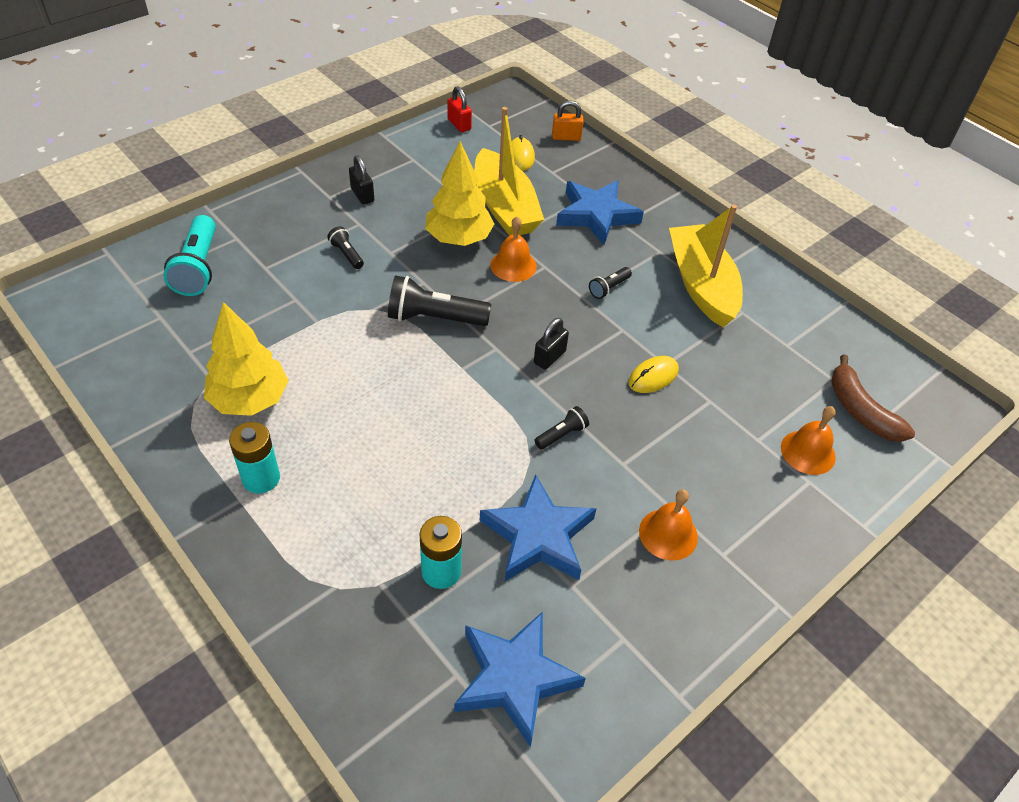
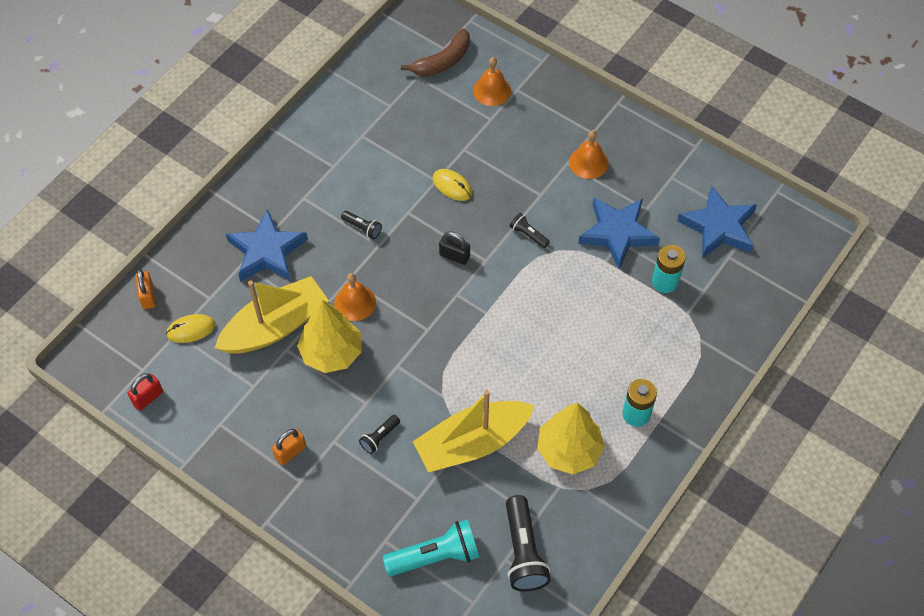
camera: 100 degrees left, 10 degrees up
(362, 195) = (290, 452): black padlock -> orange padlock
(434, 318) = (437, 346): black flashlight -> black flashlight (523, 551)
(701, 285) = (338, 164): yellow boat -> yellow boat (472, 443)

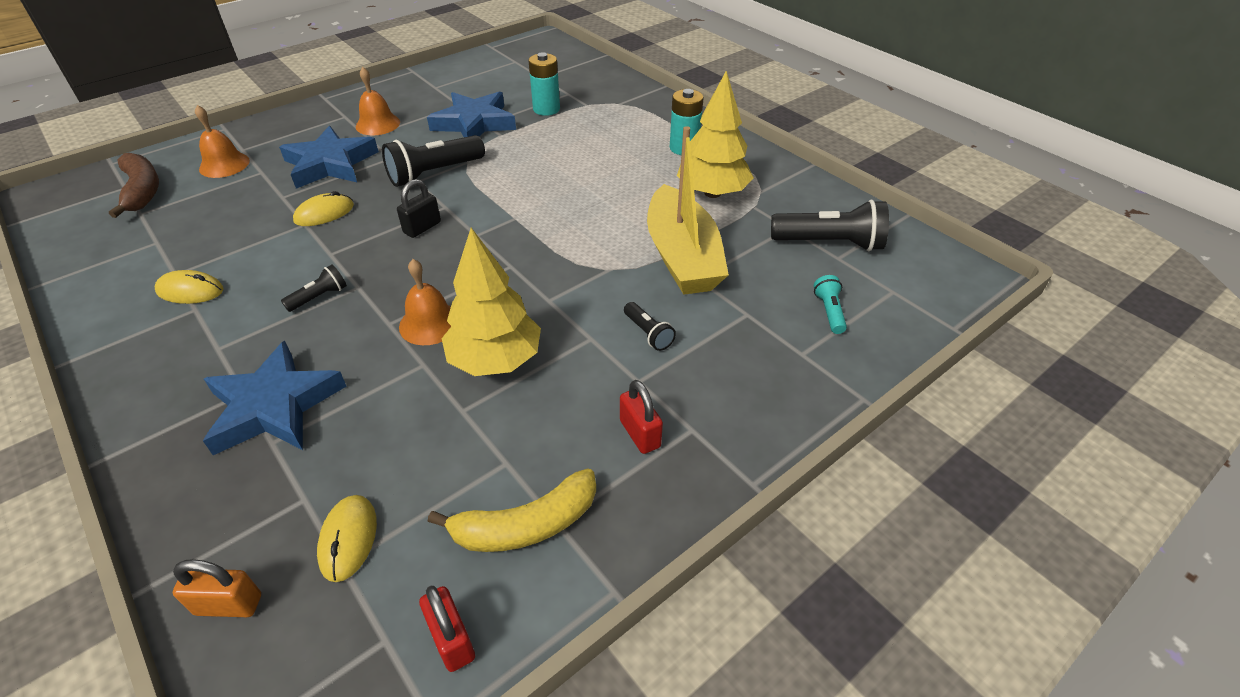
camera: 75 degrees left, 15 degrees down
(215, 410) = (526, 525): none -> yellow banana
(275, 326) = (414, 417): yellow boat -> none
(290, 452) = (640, 434): orange padlock -> red padlock
(348, 154) = (190, 291): none -> yellow mouse
(435, 556) = (829, 312): turquoise flashlight -> turquoise flashlight, size x0.51
(528, 235) = (434, 173): black flashlight -> black flashlight, size x1.96
(718, 227) = (507, 75): blue star -> blue star (330, 164)

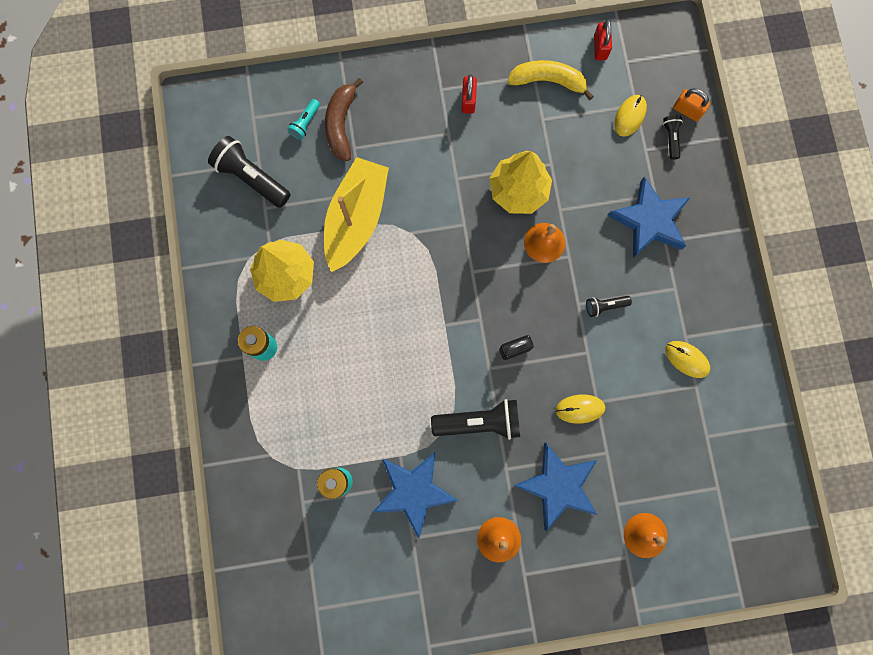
camera: 150 degrees left, 35 degrees up
(142, 191) = (715, 525): brown banana -> brown banana (341, 124)
(648, 333) = (421, 164): black flashlight -> black flashlight (671, 138)

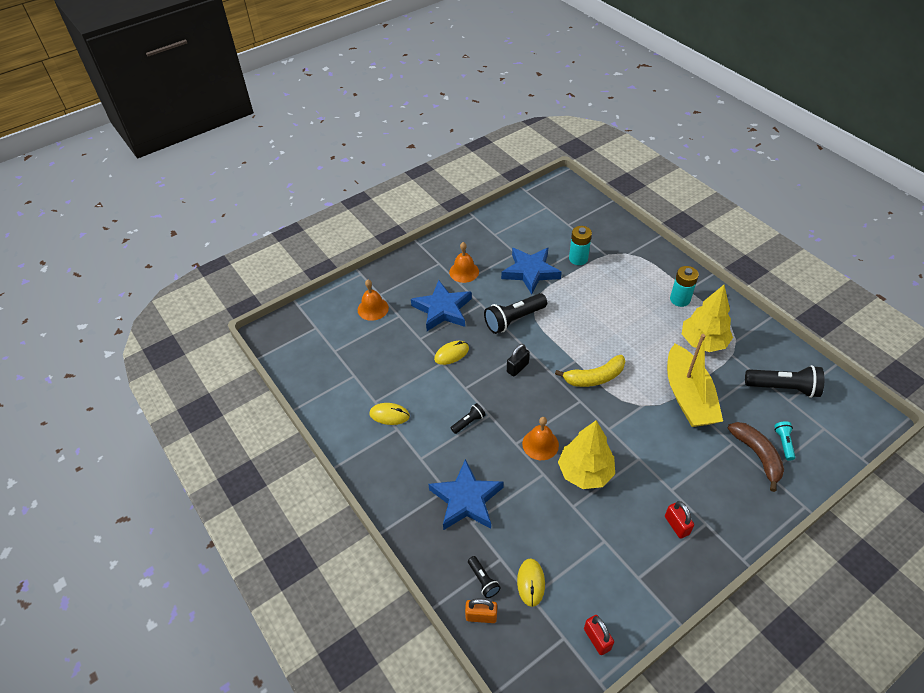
camera: 155 degrees right, 30 degrees down
(548, 81) = (622, 578): yellow banana -> yellow banana (594, 377)

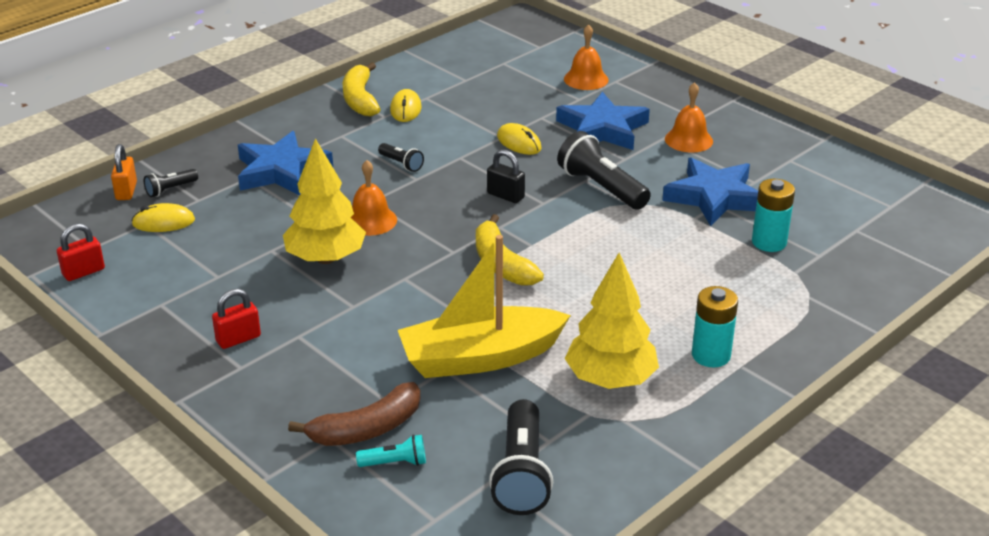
camera: 80 degrees right, 15 degrees down
(367, 444) = (360, 99): none -> yellow banana

